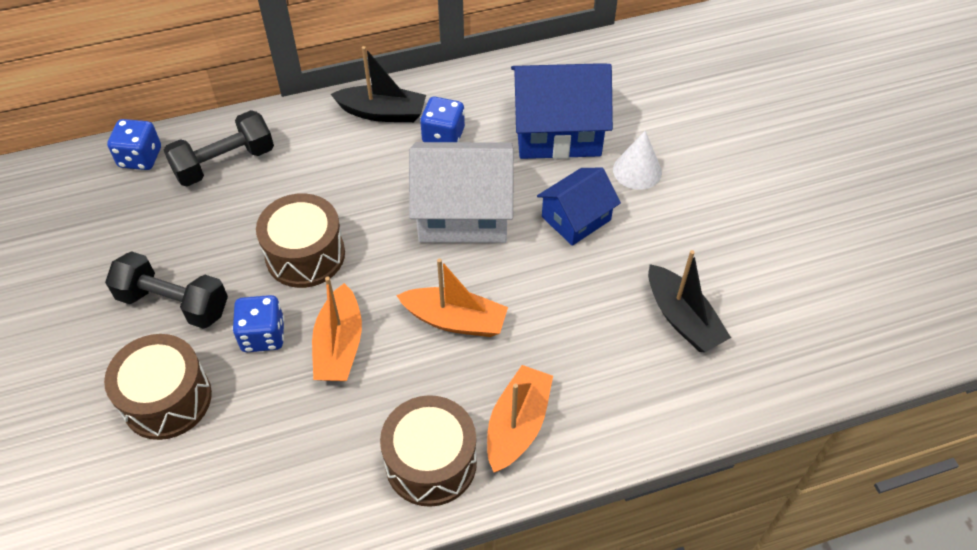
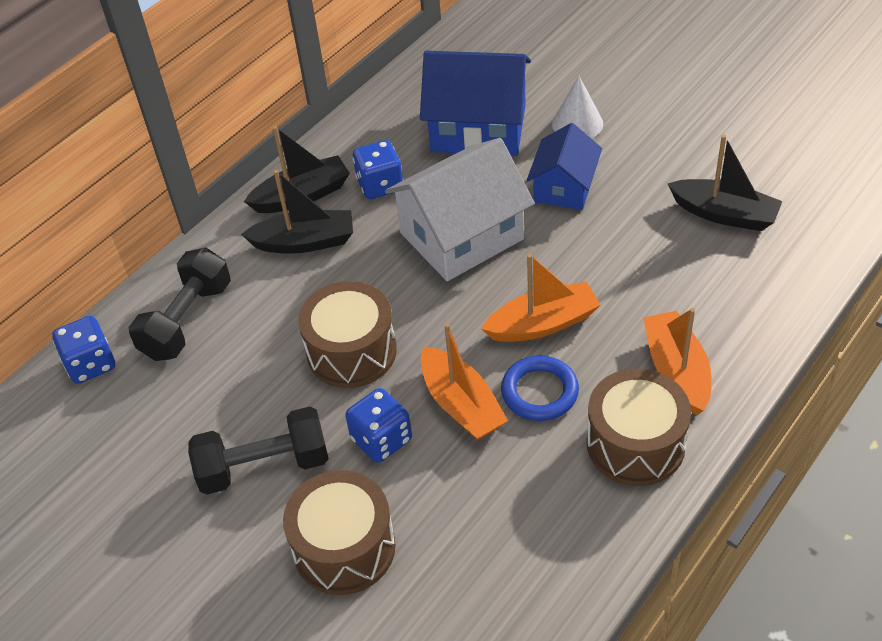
camera: 30 degrees left, 5 degrees down
(352, 150) = (305, 242): none -> black boat
(402, 373) = (539, 392): none -> blue ring
(557, 131) = (478, 128): blue house -> blue house turned 45 degrees clockwise

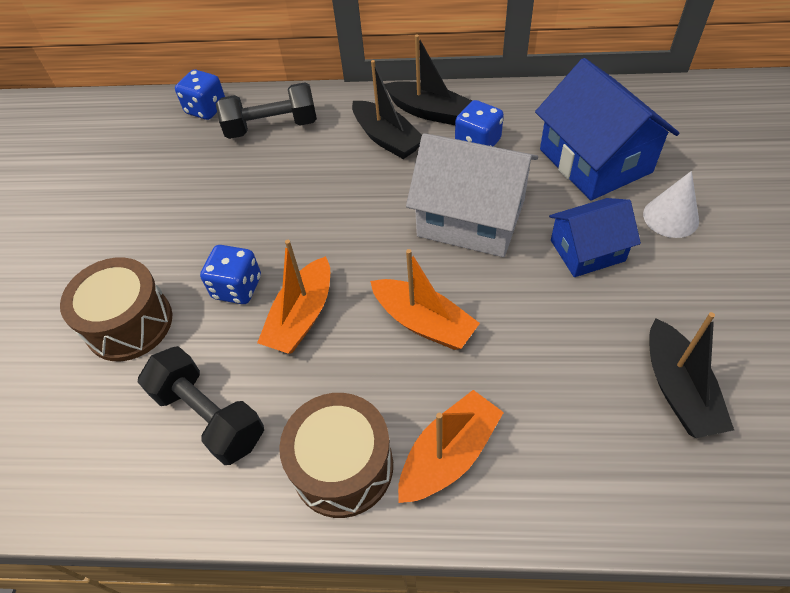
camera: 55 degrees right, 5 degrees up
(264, 466) = (175, 238): black dumbbell -> black dumbbell (209, 416)
(351, 351) = (306, 223): brown drum -> none
(539, 392) = (350, 361): blue ring -> none

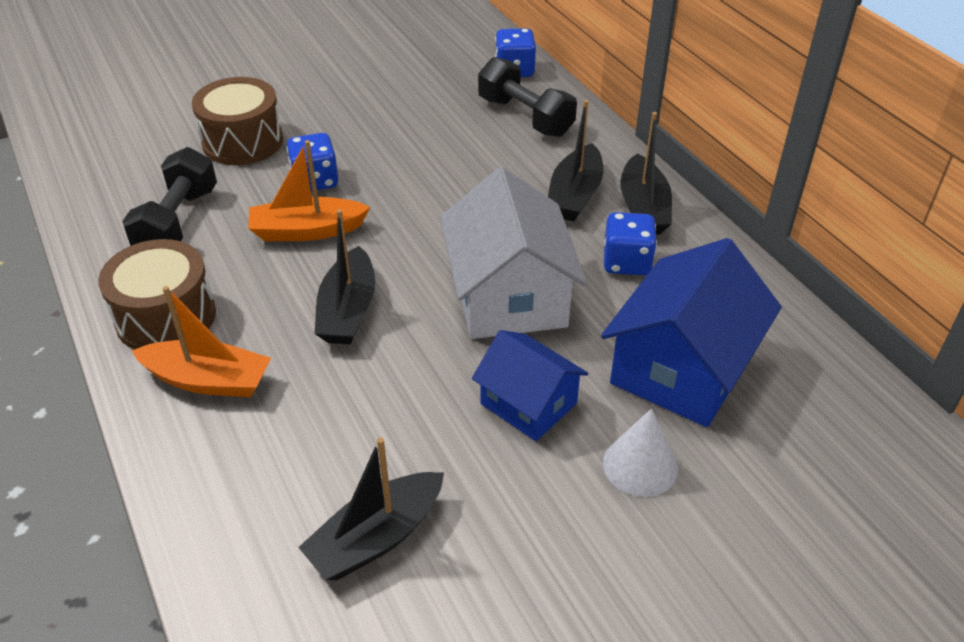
camera: 55 degrees right, 10 degrees down
(423, 322) = (348, 310): orange boat -> black boat

